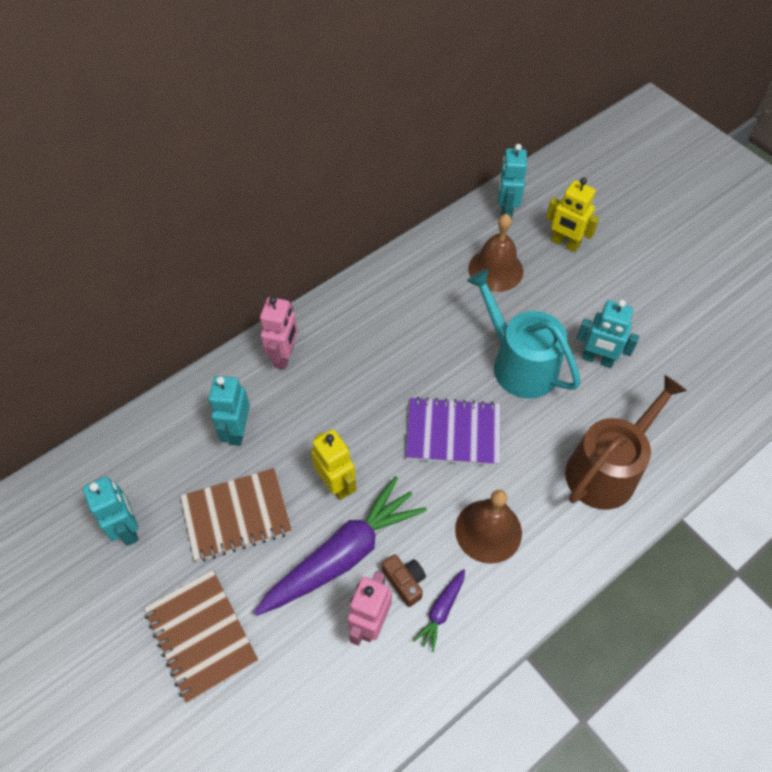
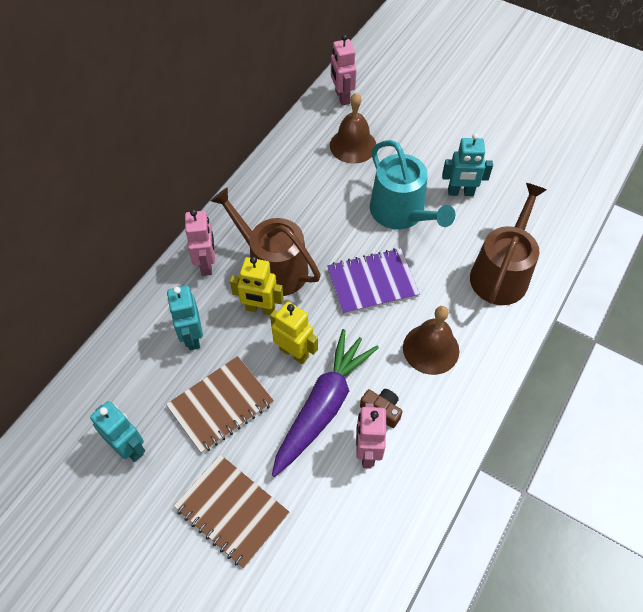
camera: 20 degrees left, 0 degrees up
(352, 381) = (272, 267): none -> brown watering can
(441, 611) = (420, 422): purple carrot -> none
(505, 211) = (342, 97): turquoise robot -> pink robot
(519, 363) = (401, 213): turquoise watering can -> turquoise watering can turned 150 degrees counterclockwise
(564, 244) = (399, 110): yellow robot -> yellow robot (260, 309)

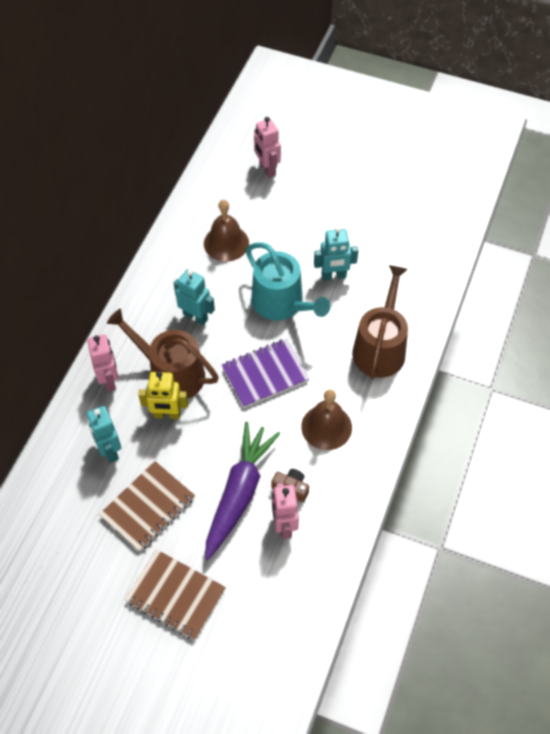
camera: 10 degrees left, 0 degrees up
(129, 447) = (73, 557): turquoise robot -> turquoise robot (195, 316)
(294, 352) = (205, 449): yellow robot -> none
(342, 97) = (207, 194): pink robot -> pink robot (267, 169)

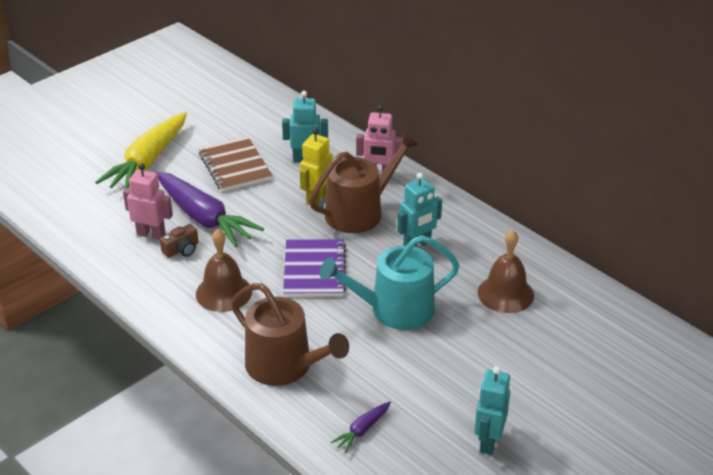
camera: 115 degrees right, 20 degrees down
(175, 595) = (147, 161): brown notebook -> yellow carrot
(267, 169) = (610, 363): pink robot -> none
(333, 276) = (407, 364): turquoise robot -> turquoise robot (488, 441)
(409, 278) = (362, 430): none -> purple carrot

